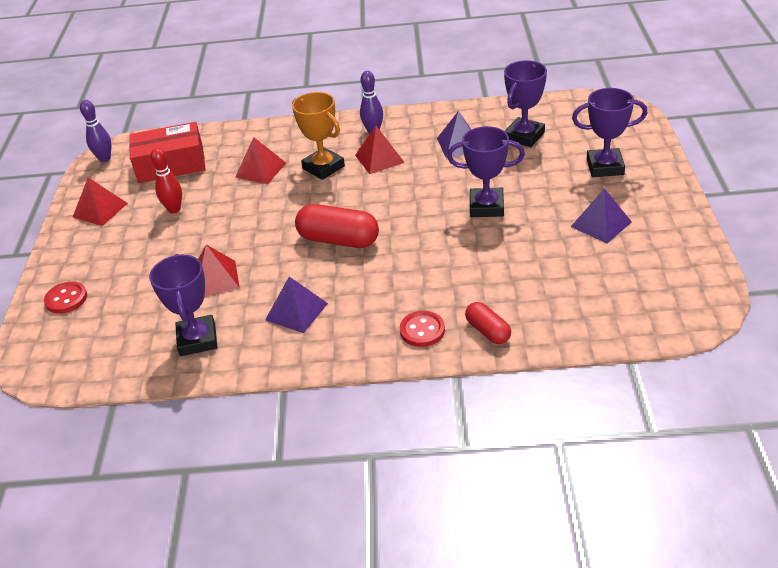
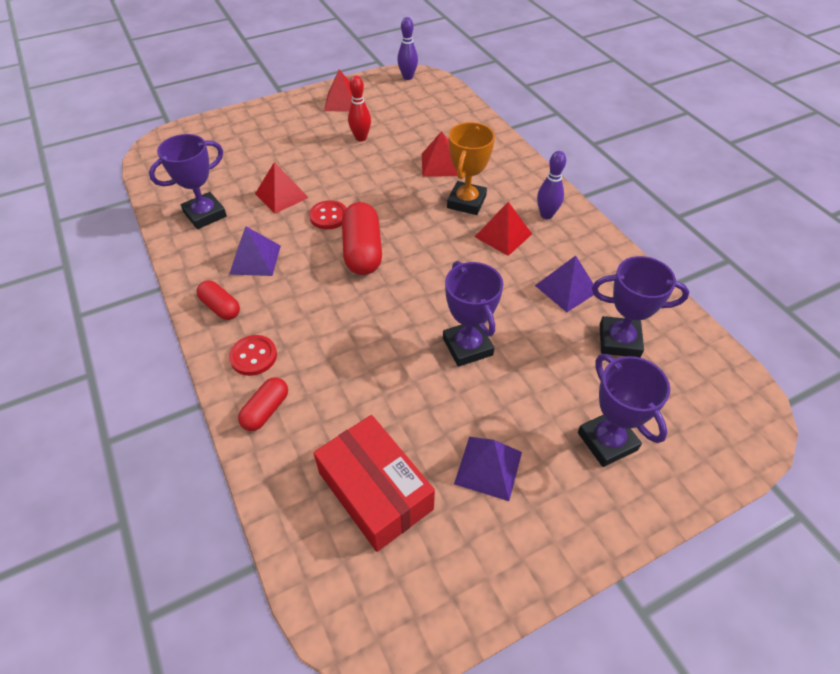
camera: 60 degrees right, 10 degrees up
(66, 299) = (233, 130): red button -> red button (329, 216)
(171, 164) = (419, 112): red box -> red box (375, 491)
(346, 344) = (221, 307): none -> red capsule

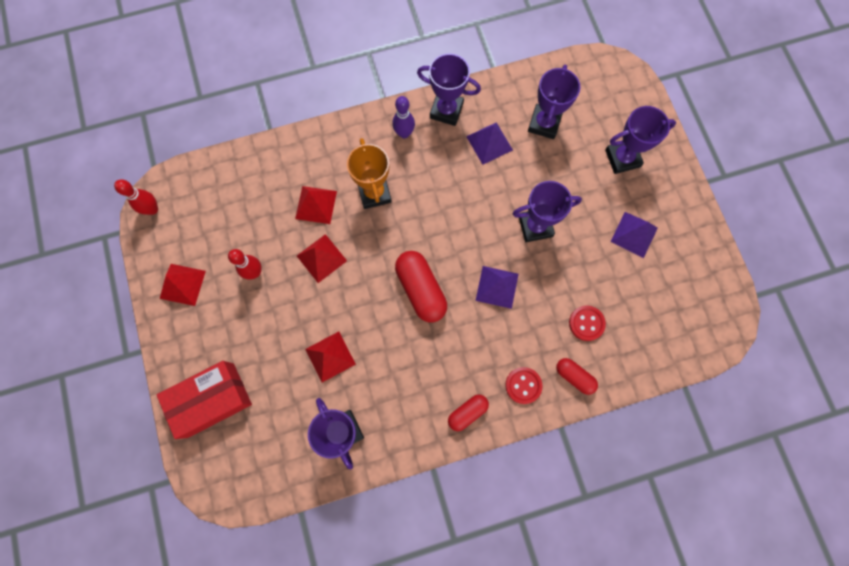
camera: 80 degrees left, 25 degrees up
(255, 259) = (414, 383): purple pyramid -> purple pyramid (497, 287)
(329, 216) = (369, 314): red button -> red button (586, 323)
(363, 251) = (421, 289): red capsule -> red capsule turned 60 degrees clockwise
(375, 491) = (643, 307): red box -> red box (211, 400)
(408, 77) = (152, 209): purple bowling pin -> red bowling pin
(466, 202) = (374, 193): orange trophy -> orange trophy turned 45 degrees clockwise
(503, 235) = (422, 173): red pyramid -> red pyramid (321, 258)
(591, 245) = (446, 110): none -> purple trophy

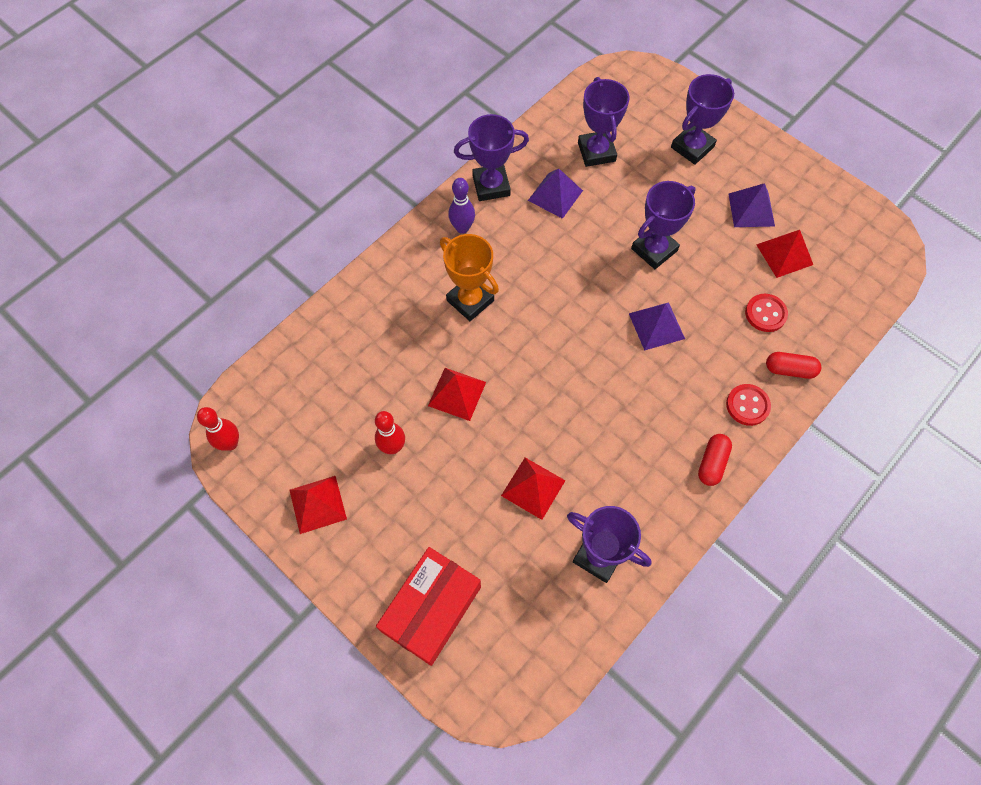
camera: 30 degrees left, 10 degrees down
(316, 205) = (415, 344): red pyramid -> red pyramid (784, 254)
(421, 289) = (582, 369): red capsule -> none

